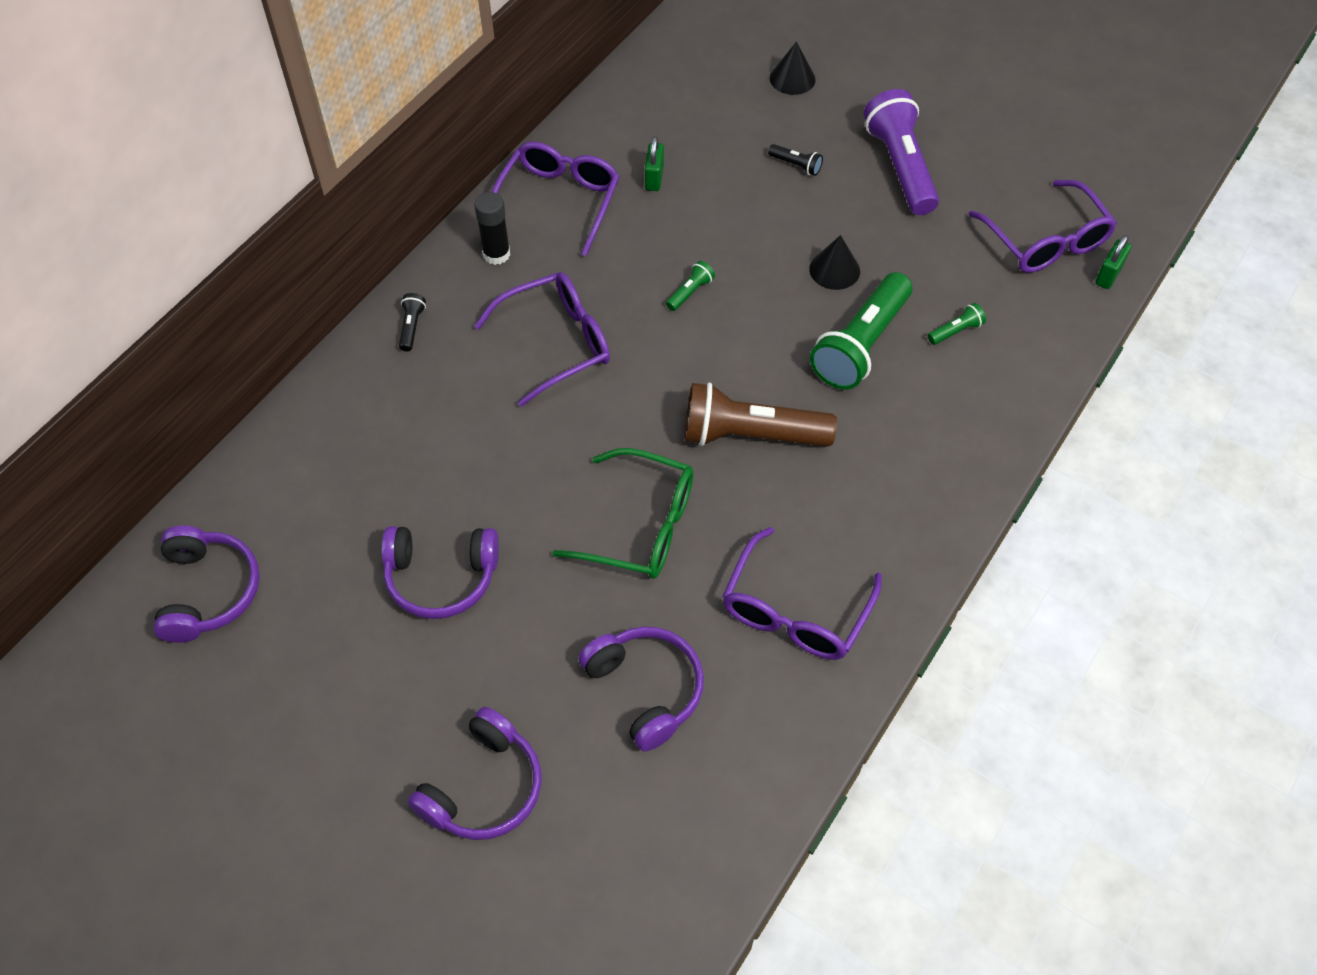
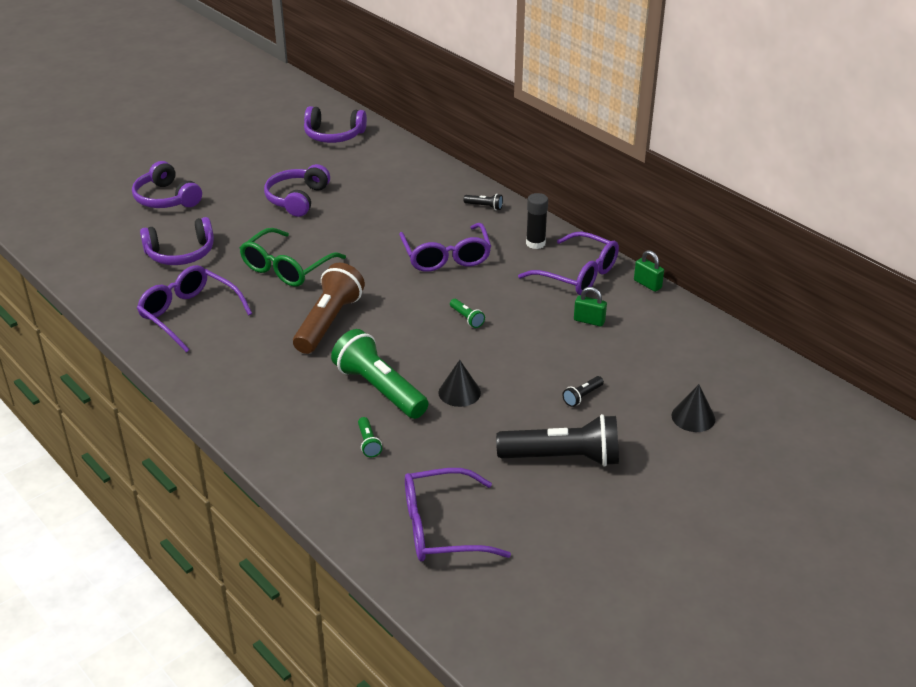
camera: 105 degrees right, 20 degrees down
(900, 166) = (563, 457): purple flashlight -> black flashlight
(1108, 275) = (385, 558): green padlock -> green padlock (647, 284)

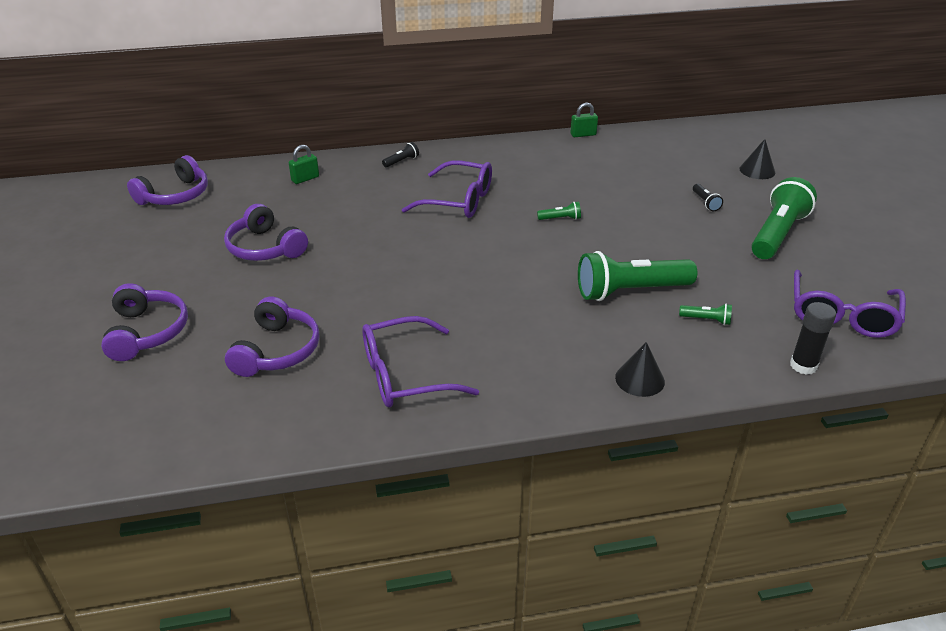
camera: 60 degrees left, 0 degrees up
(166, 198) = (147, 332): purple headphones -> purple headphones turned 90 degrees counterclockwise
(286, 268) = (384, 288): green glasses -> none
(328, 322) = (501, 289): brown flashlight -> none
(459, 392) = (663, 253): black cone -> black cone (639, 379)
(535, 243) = (482, 157): black glue stick -> black glue stick (803, 365)
(563, 457) = (777, 234): black flashlight -> green flashlight
(578, 275) = (544, 155): purple glasses -> none
(589, 321) = (610, 170): green padlock -> green padlock (305, 179)

